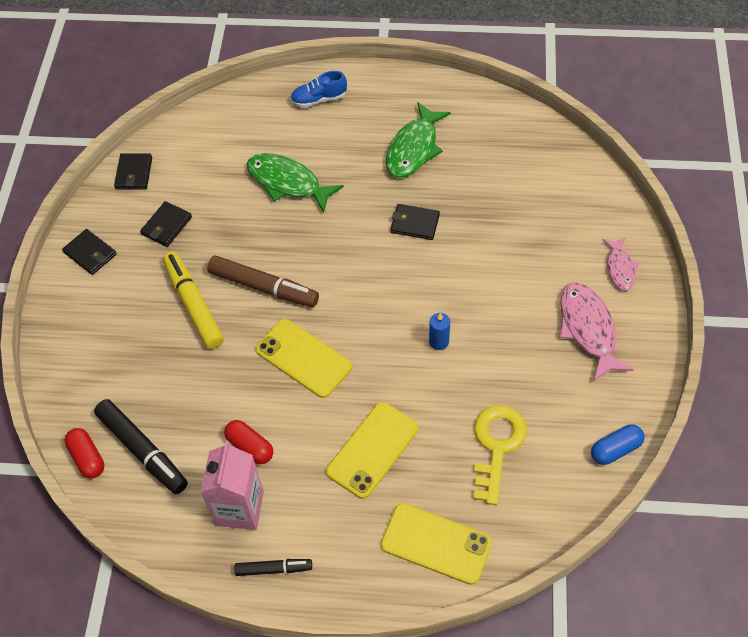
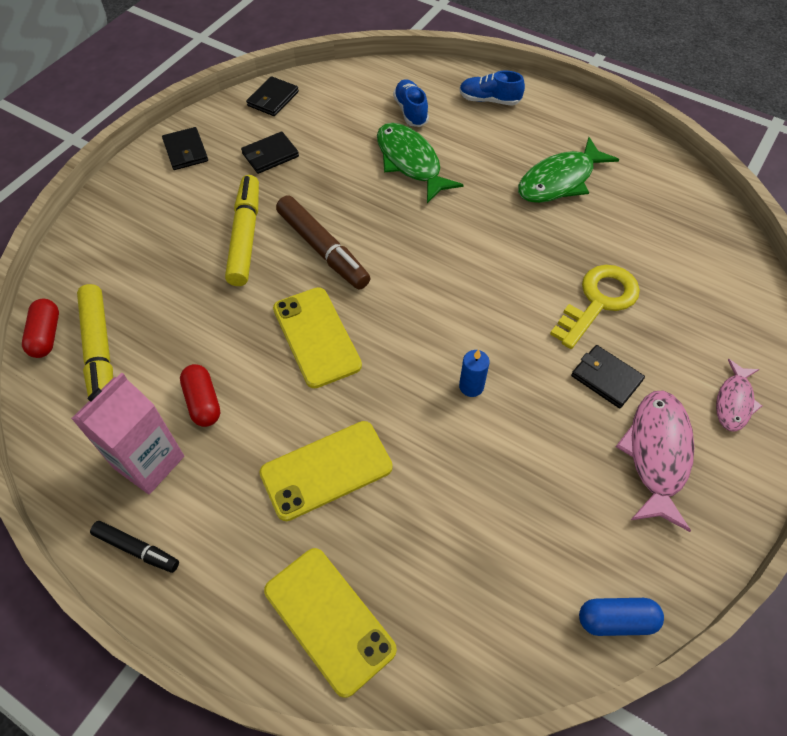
camera: 25 degrees right, 0 degrees up
(142, 450) = (100, 353): black marker -> yellow marker
(260, 136) = (411, 111): none -> blue shoe
(414, 223) = (517, 253): black wallet -> black wallet (606, 378)
(496, 446) = (469, 539): yellow key -> yellow key (598, 301)

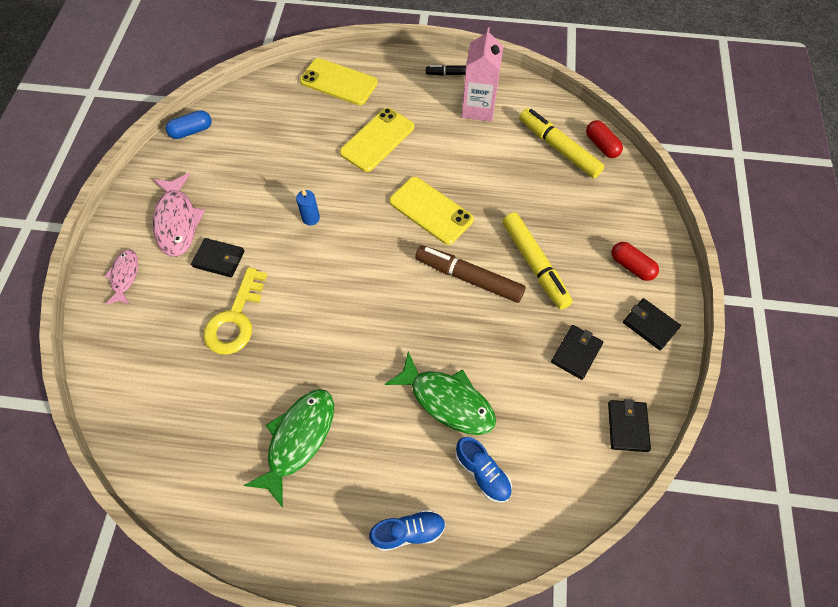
camera: 155 degrees right, 5 degrees up
(203, 402) = (473, 146): red capsule -> red capsule (631, 266)

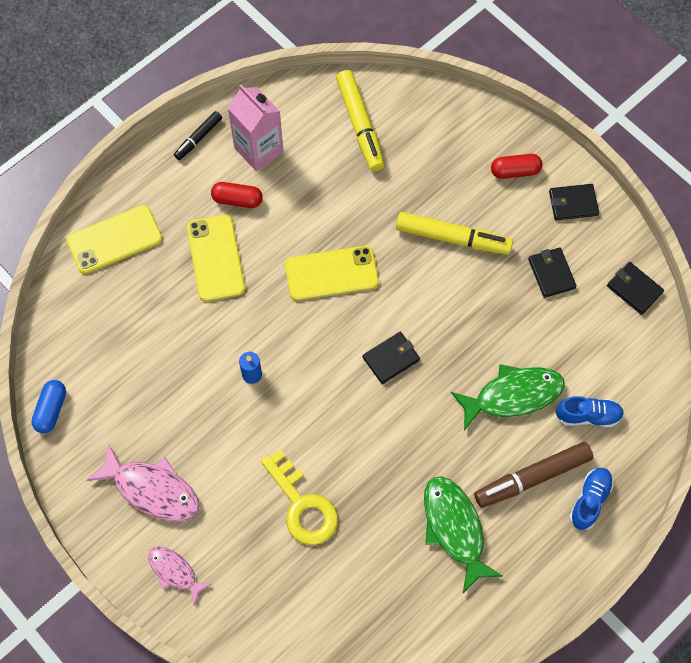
camera: 50 degrees left, 5 degrees up
(219, 259) = (227, 480): black wallet -> black wallet (391, 359)
(469, 278) = (422, 296): brown marker -> brown marker (532, 477)
(558, 148) = (360, 125): yellow marker -> yellow marker turned 105 degrees counterclockwise
(601, 145) = (387, 91): red capsule -> red capsule (237, 200)

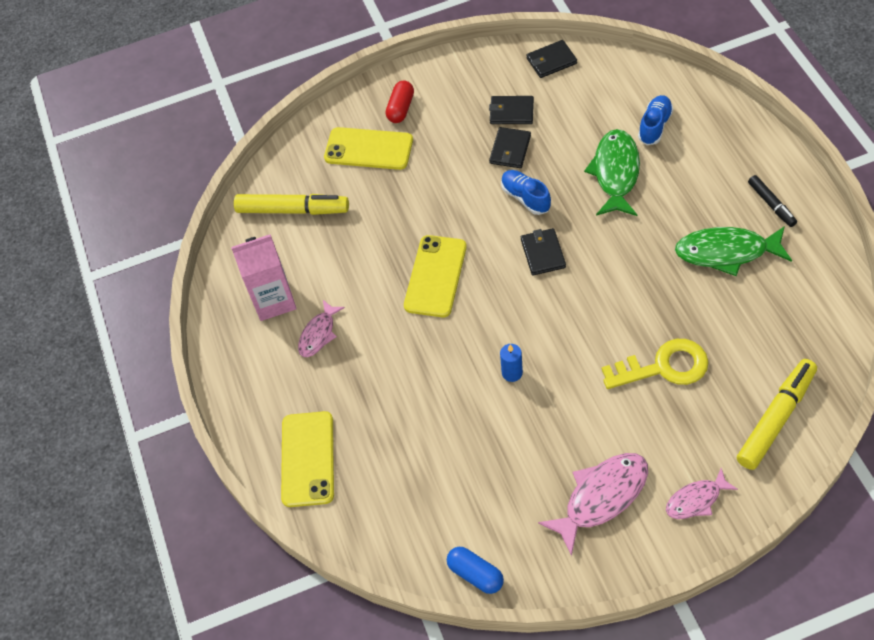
camera: 60 degrees left, 10 degrees down
(198, 138) = (233, 349): black marker -> black marker (771, 204)
(215, 258) = (373, 370): yellow phone -> yellow phone (368, 149)
(237, 200) = (319, 334): red capsule -> pink fish
(452, 238) = (443, 172): yellow marker -> yellow marker (775, 418)
(532, 477) = (698, 181): brown marker -> none
(573, 203) = (452, 78): black wallet -> black wallet (510, 150)
(589, 500) = (732, 148): blue shoe -> blue shoe (525, 198)

